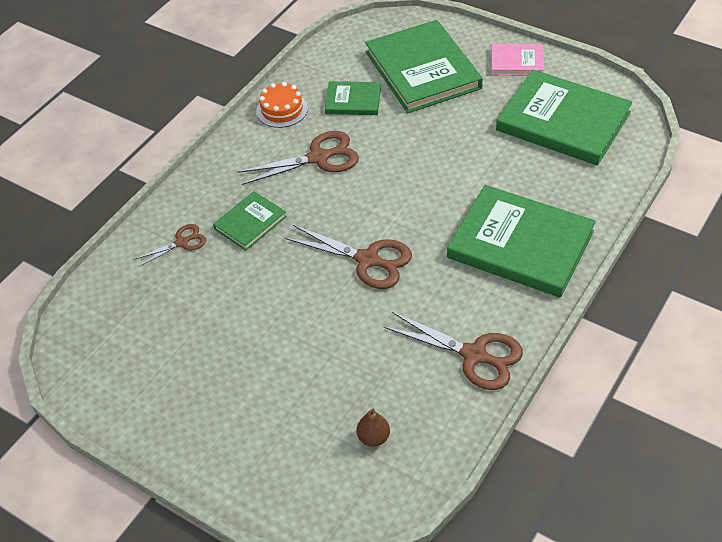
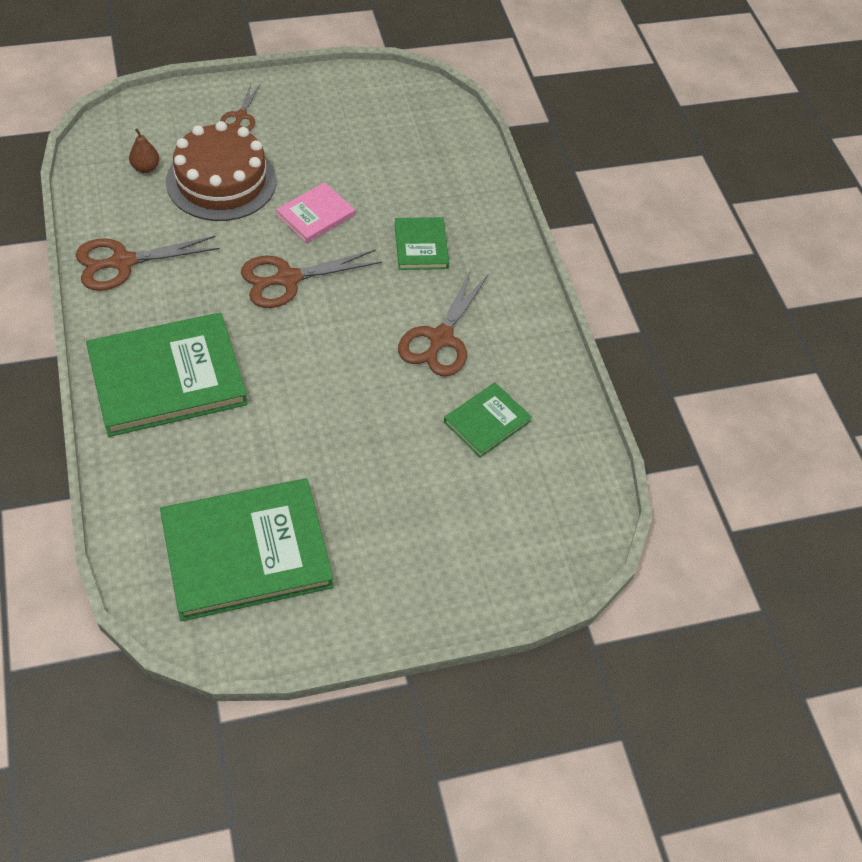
camera: 125 degrees right, 5 degrees up
(181, 242) = (452, 198): brown scissors -> brown scissors (241, 116)
(282, 109) = (539, 363): orange cake -> none
(326, 377) = (221, 181): none -> brown cake
(423, 70) = (463, 513): green book -> none
(517, 62) = (375, 605): pink book -> pink book (315, 215)

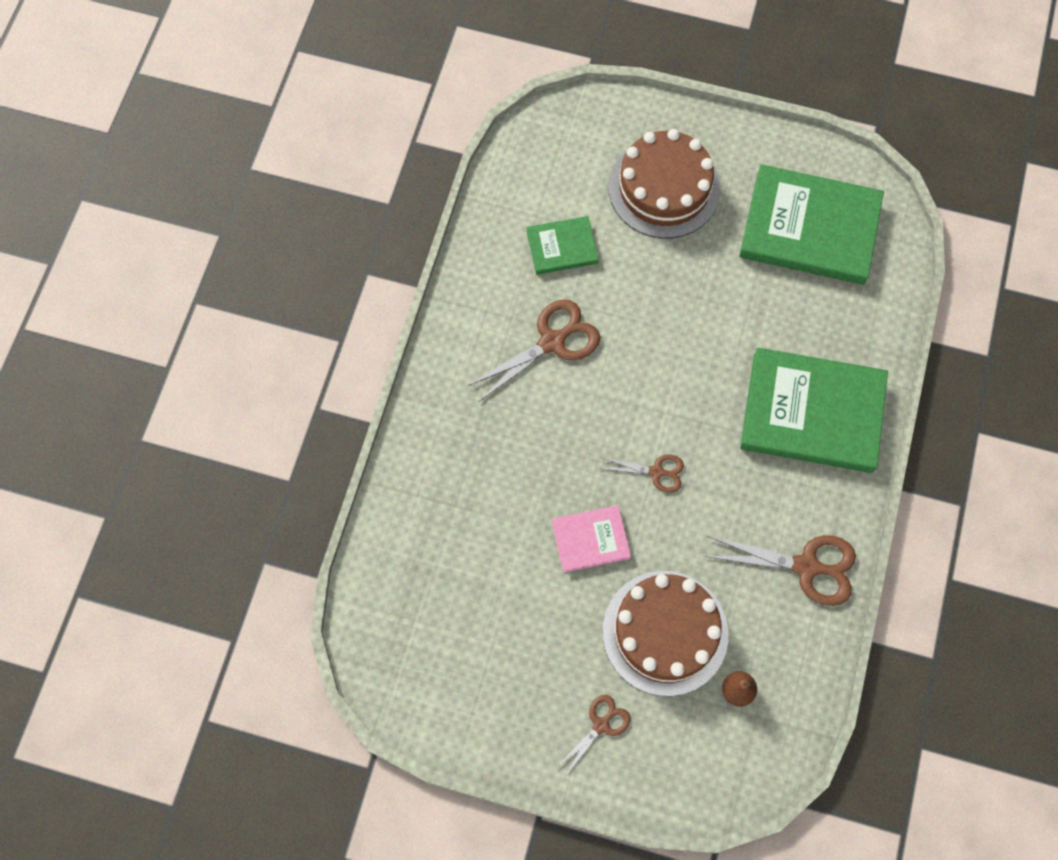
camera: 145 degrees left, 15 degrees up
(288, 279) = (656, 472): brown scissors -> brown scissors, size x0.57
(421, 246) = (508, 452): green book -> none
(423, 524) = (664, 188): none -> brown cake

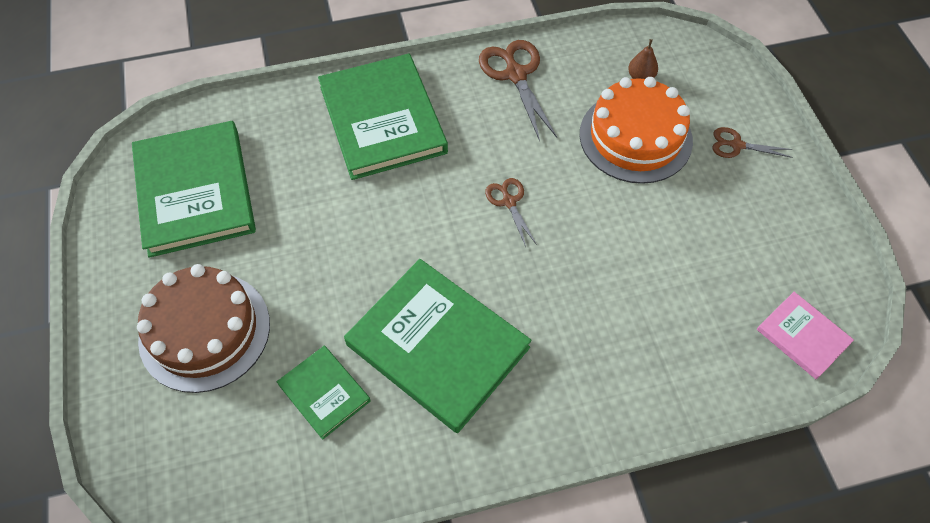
camera: 120 degrees left, 10 degrees down
(552, 342) = (437, 346): brown scissors -> green book
(590, 539) = (602, 221): pink book -> pink book (802, 336)
(665, 632) = (635, 137): brown cake -> orange cake

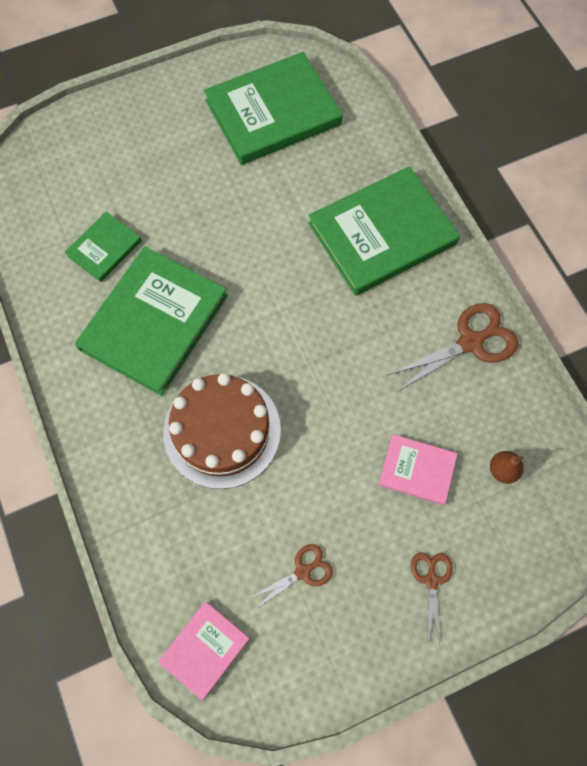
camera: 80 degrees right, 10 degrees up
(205, 331) = (147, 155): brown cake -> brown cake (222, 431)
(509, 202) = (310, 358): brown scissors -> brown scissors (303, 571)
(635, 137) = (417, 470): orange cake -> pink book

